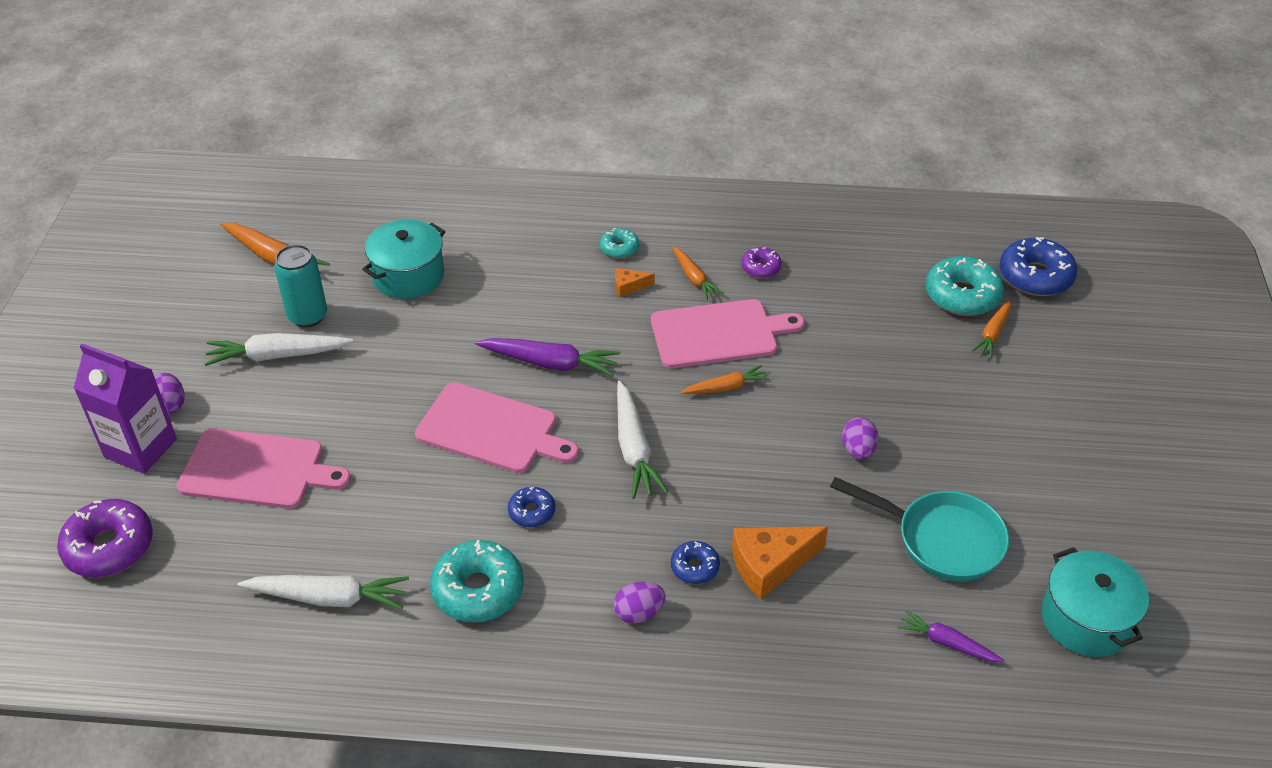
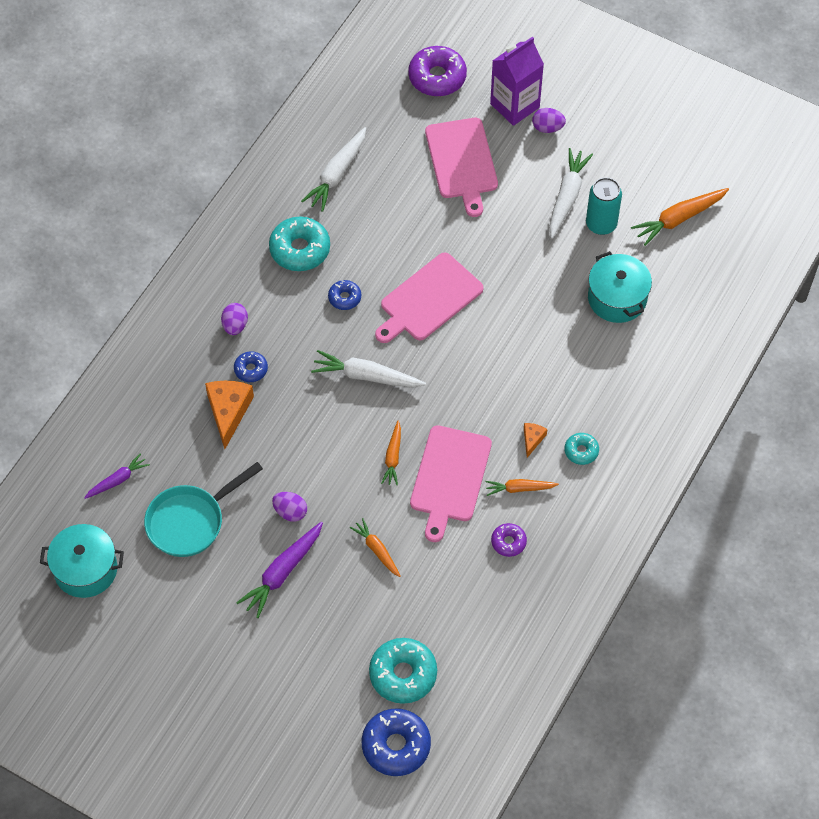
camera: 115 degrees right, 15 degrees up
(257, 470) = (462, 162): pink cutting board -> pink cutting board turned 45 degrees counterclockwise
(550, 363) = (475, 356): purple carrot -> purple carrot (282, 572)
(992, 333) = (351, 671): orange carrot -> orange carrot (377, 550)

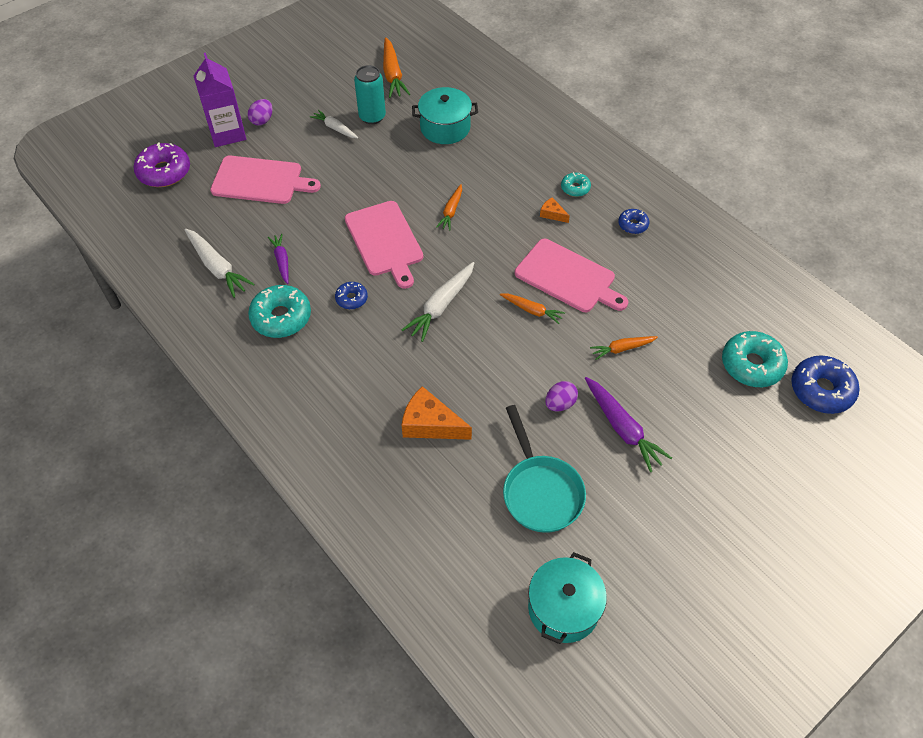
camera: 70 degrees left, 5 degrees down
(117, 480) = (468, 546): purple carrot -> purple carrot (282, 261)
(235, 325) = (337, 392): purple egg -> none
(251, 369) = (392, 392): blue donut -> blue donut (633, 225)
(508, 542) = (643, 257): purple donut -> none
(519, 488) = (595, 235): orange carrot -> orange carrot (451, 211)
(567, 197) = (335, 128): white carrot -> white carrot, size x0.62

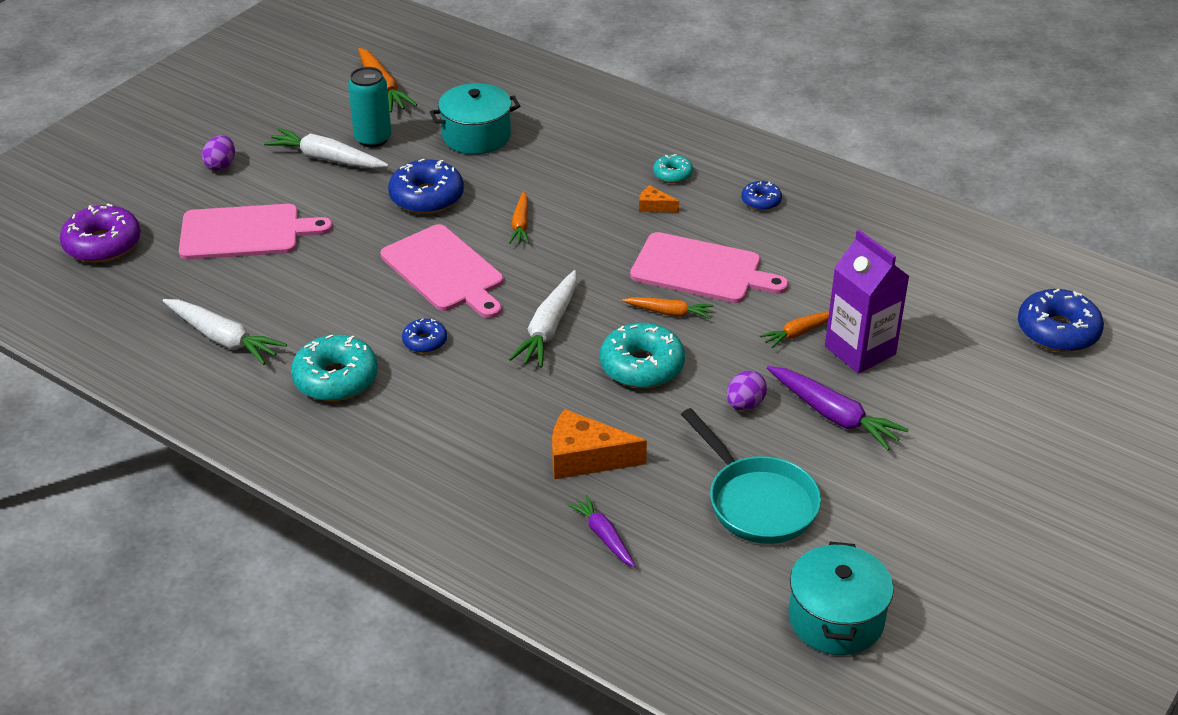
camera: 15 degrees left, 15 degrees down
(227, 133) = (177, 187): purple carton -> purple carton (860, 350)
(282, 261) = (311, 316): purple carrot -> purple carrot (604, 536)
(335, 128) = (326, 159): white carrot -> white carrot, size x1.62
(393, 174) = (426, 197): none -> blue donut
(751, 365) = (965, 321): turquoise donut -> turquoise donut (642, 366)

